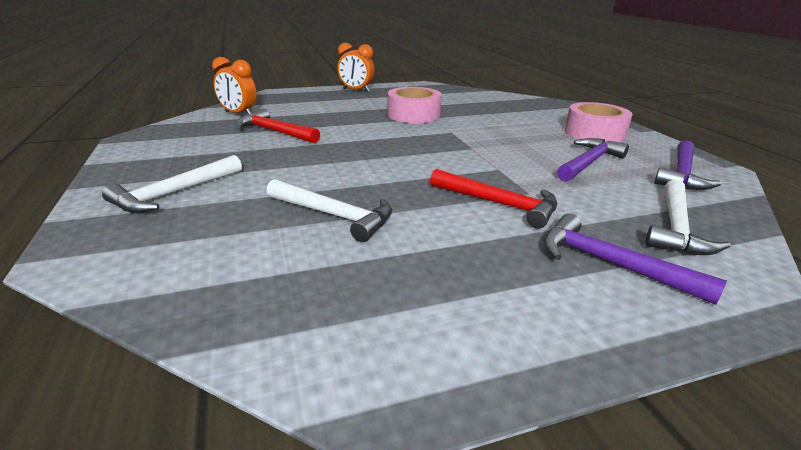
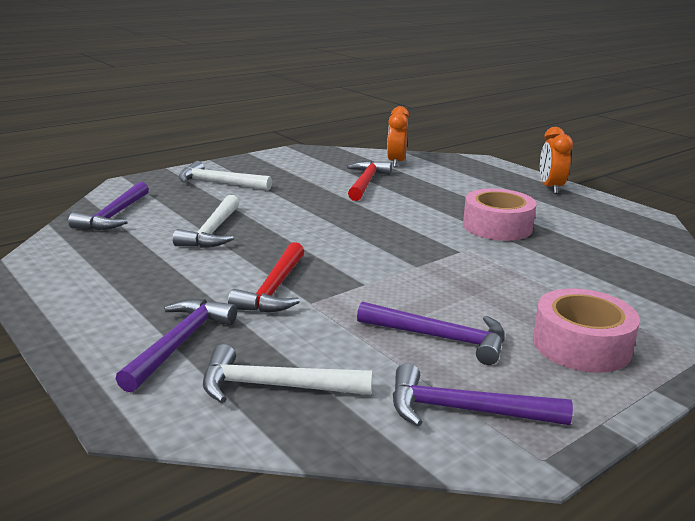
camera: 70 degrees right, 5 degrees down
(205, 281) = (114, 216): none -> purple hammer

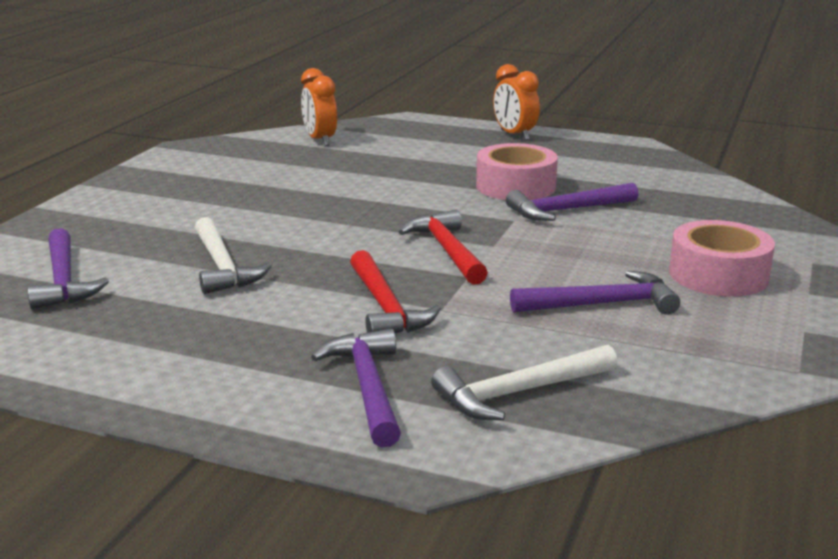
camera: 30 degrees left, 0 degrees up
(219, 183) = (140, 209): white hammer -> none
(366, 183) = (318, 170): red hammer -> red hammer (447, 250)
(465, 411) = (699, 356): purple hammer -> purple hammer (567, 210)

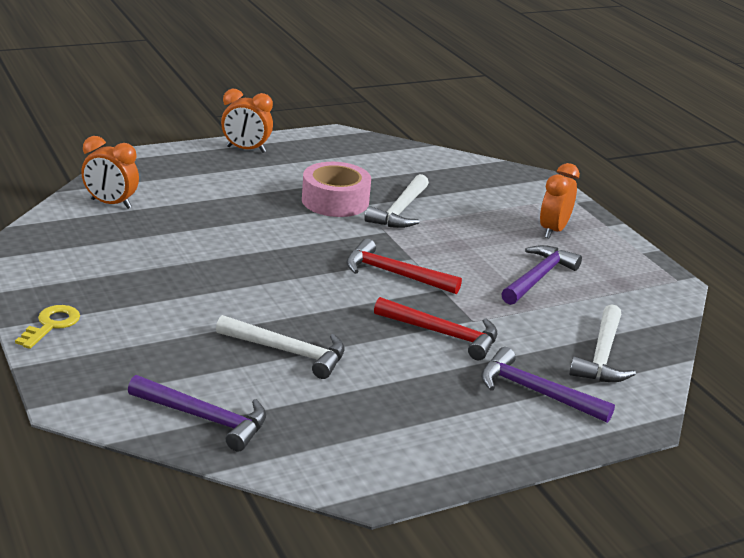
camera: 50 degrees left, 5 degrees up
(111, 192) = (51, 325): none -> yellow key
(567, 210) = (400, 211): purple hammer -> white hammer
(718, 275) = (553, 230): pink tape -> orange clock

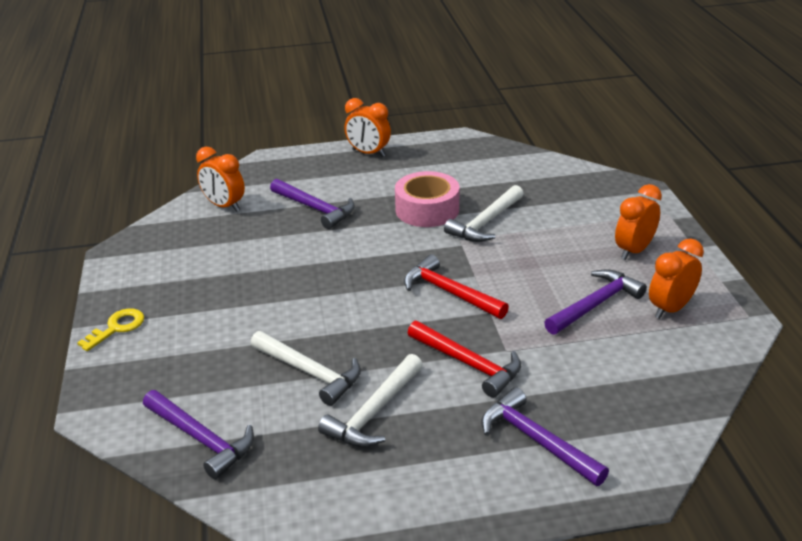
camera: 20 degrees right, 5 degrees up
(215, 203) = (315, 208): none -> purple hammer
(602, 356) = (626, 402): white hammer -> white hammer (374, 412)
(607, 277) = (670, 309): none -> orange clock

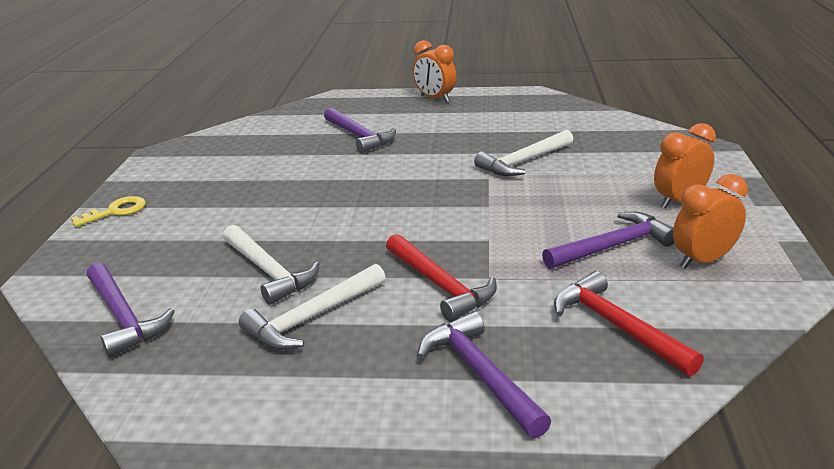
camera: 15 degrees right, 5 degrees down
(224, 206) = (277, 128): orange clock -> none
(427, 210) = (468, 146): pink tape -> none
(449, 292) = (454, 218): red hammer -> red hammer (616, 326)

